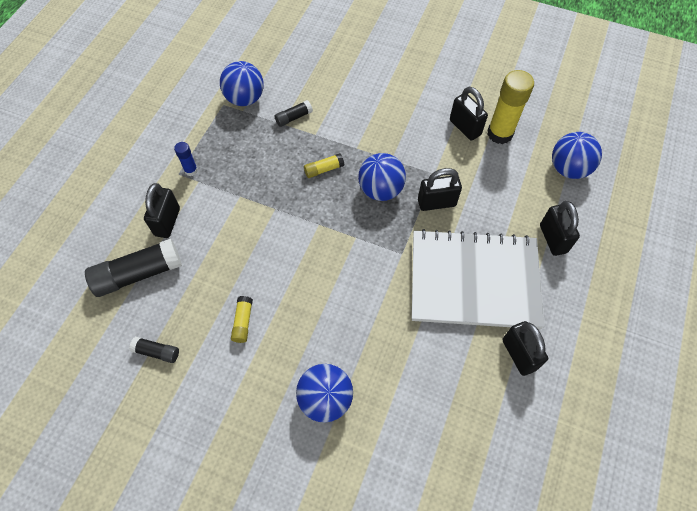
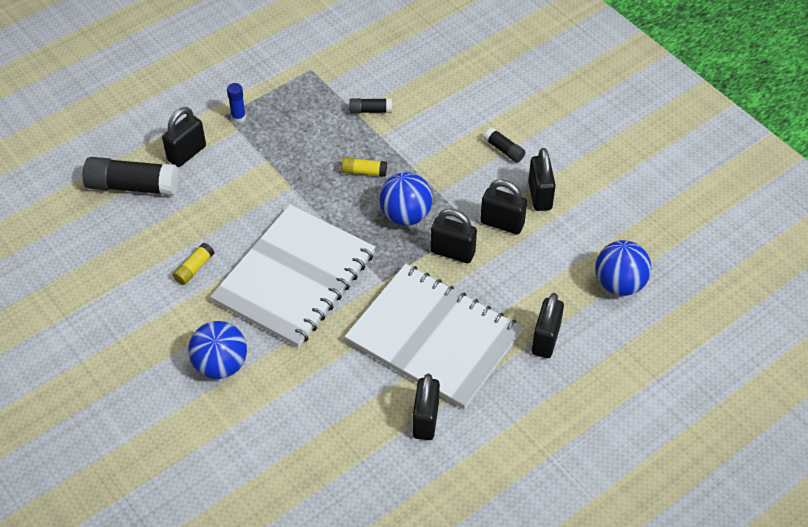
camera: 30 degrees right, 10 degrees down
(157, 352) = (106, 257): black glue stick -> black glue stick (504, 150)
(245, 98) = (336, 72): blue ball -> none
(332, 286) = (295, 277): none -> white notebook
(455, 162) = (502, 223): none -> black padlock
(500, 133) = (572, 218): yellow glue stick -> none

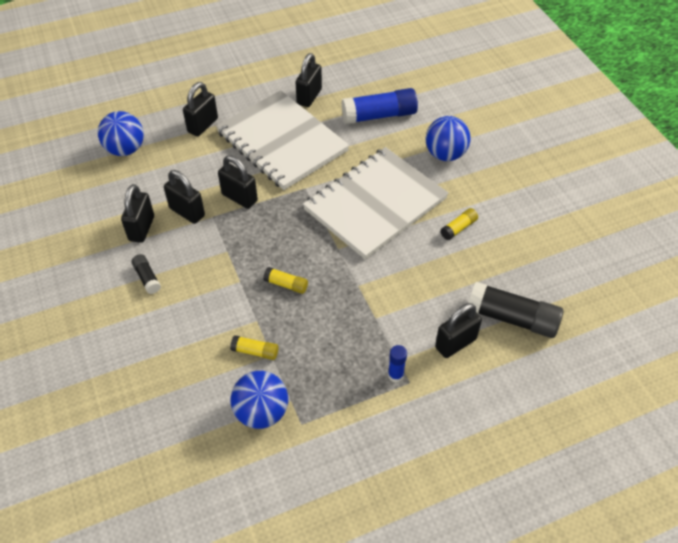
camera: 165 degrees left, 0 degrees up
(319, 409) = (379, 115): none -> blue glue stick
(370, 110) = (255, 351): black glue stick -> yellow glue stick
(405, 215) = (265, 236): blue ball -> blue ball (261, 412)

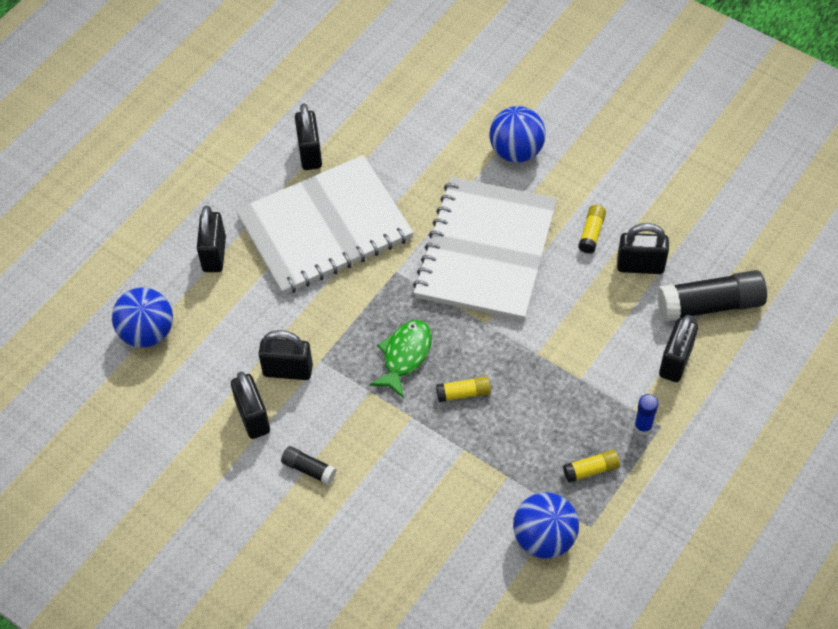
camera: 30 degrees left, 5 degrees up
(239, 197) = (332, 321): black padlock -> black padlock (640, 266)
(255, 351) = (489, 482): yellow glue stick -> yellow glue stick (591, 470)
(267, 241) = (405, 356): none -> green fish
(282, 142) = (324, 228): white notebook -> white notebook turned 45 degrees counterclockwise
(379, 115) = (409, 138): blue glue stick -> none

